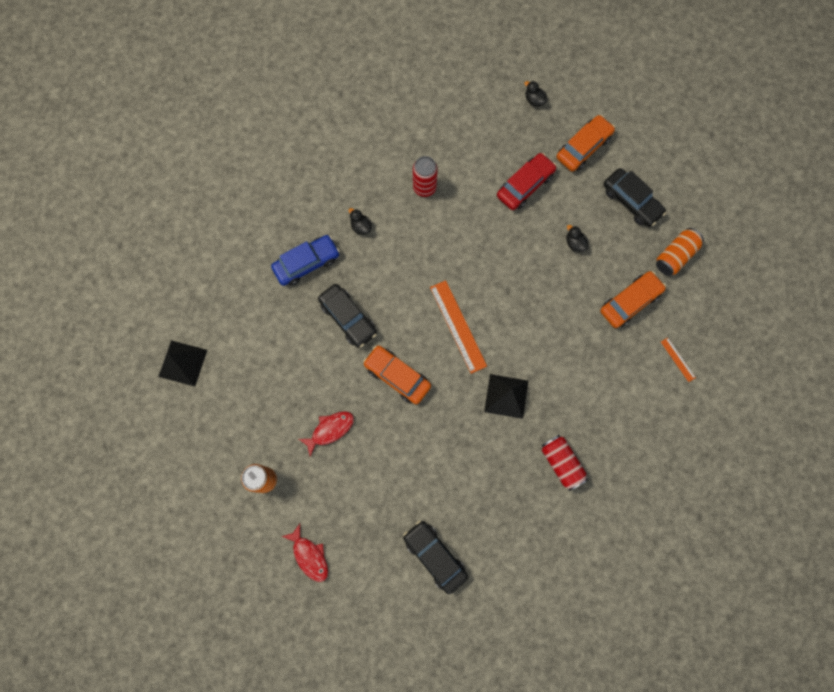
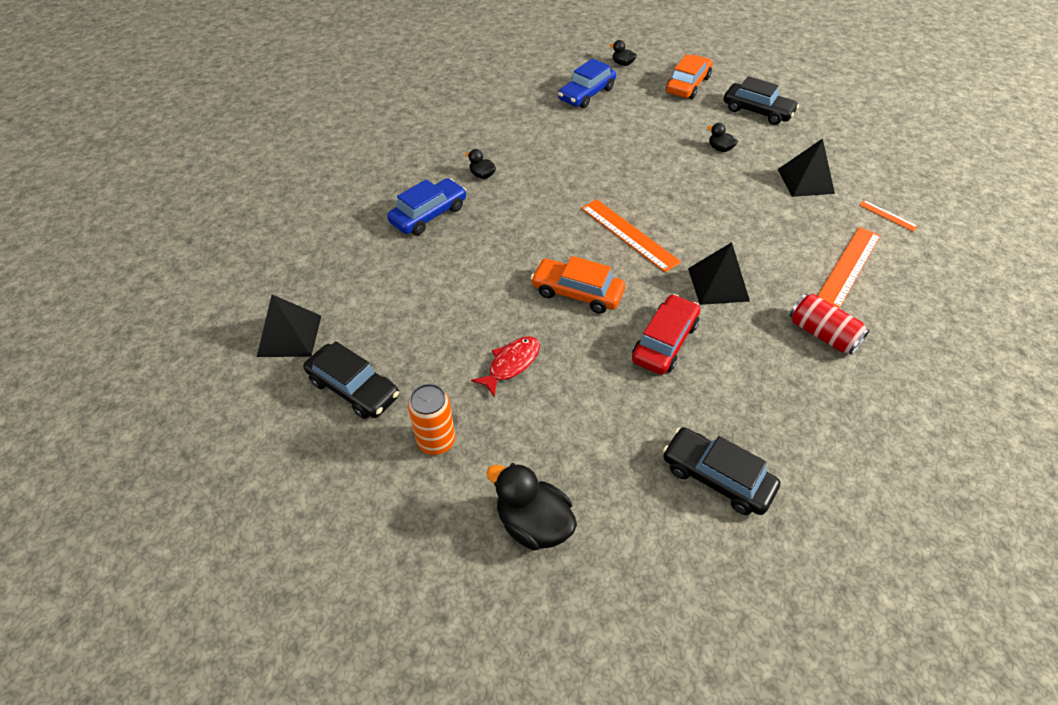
camera: 15 degrees left, 25 degrees down
(309, 556) = (533, 523): red fish -> black duck
(348, 318) = (495, 252): black car -> black car (354, 388)
(424, 187) = (540, 136): red can -> none
(484, 138) = (586, 94): none -> blue car
(525, 185) = (645, 118): red car -> red car (664, 342)
(616, 404) = (848, 266): none -> orange ruler
(630, 302) = (805, 181): orange car -> black pyramid
(675, 256) = (827, 140): orange can -> none

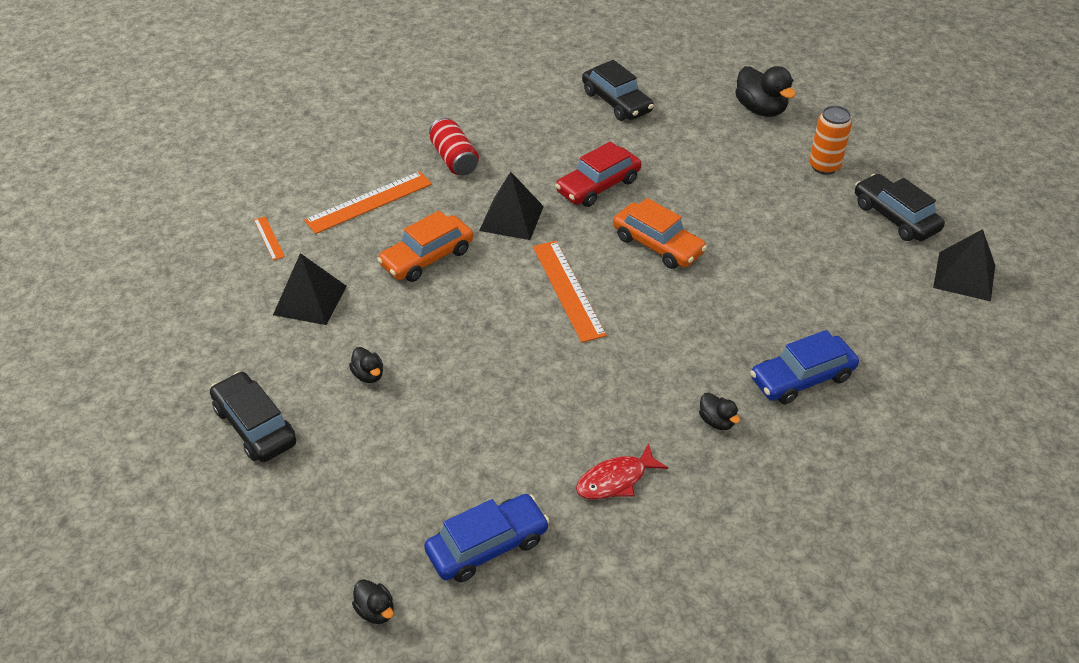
camera: 160 degrees left, 5 degrees down
(511, 364) = (746, 202): red fish -> red fish (615, 480)
(688, 85) = (307, 516): orange car -> orange car (427, 257)

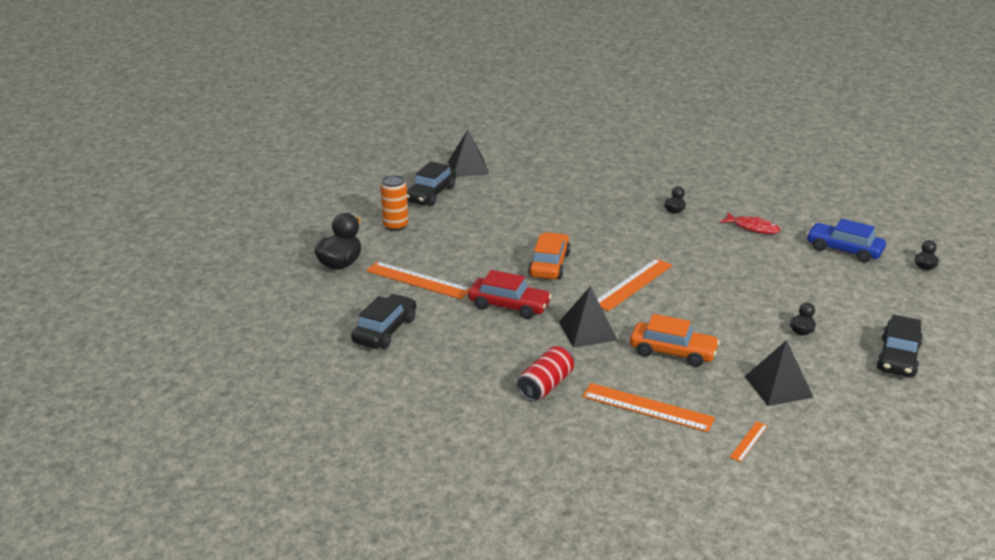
camera: 120 degrees left, 15 degrees down
(692, 145) = (417, 280): none -> orange ruler
(801, 378) = (611, 195): blue car -> none

